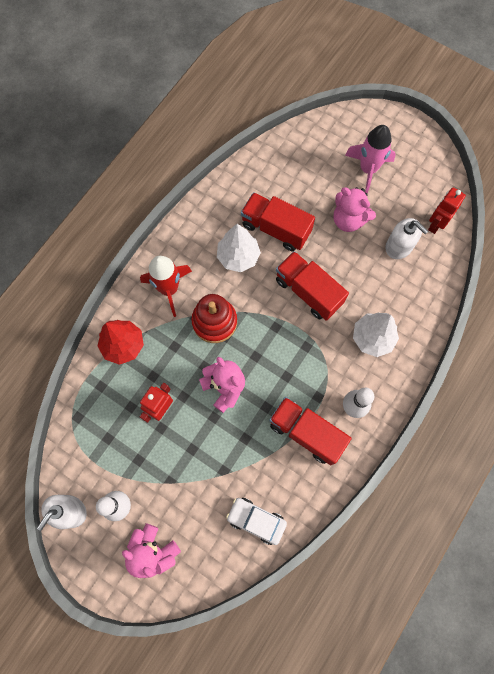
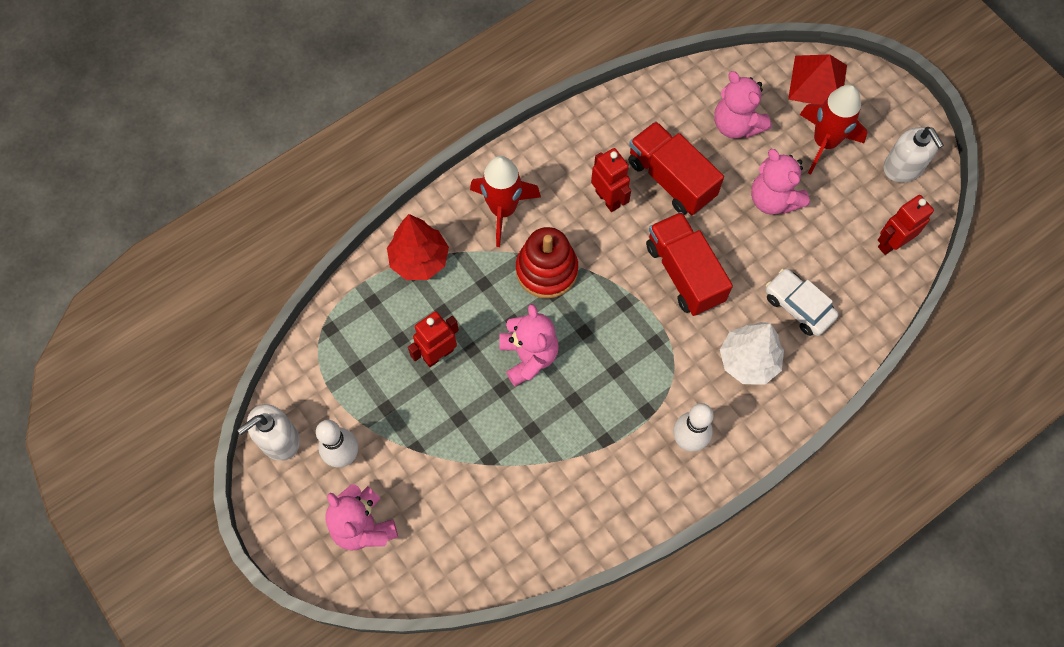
camera: 20 degrees right, 5 degrees down
(238, 257) = (608, 199): white tree -> red robot
(256, 520) = (508, 536): white car -> white car (798, 306)
(305, 176) = (736, 125): none -> pink teddy bear
(306, 433) = (614, 450): red truck -> none
(348, 129) = (817, 82): none -> red pyramid
(368, 169) = (824, 143): pink rocket -> red rocket
(399, 246) = (829, 256): white soap dispenser -> white soap dispenser (903, 167)

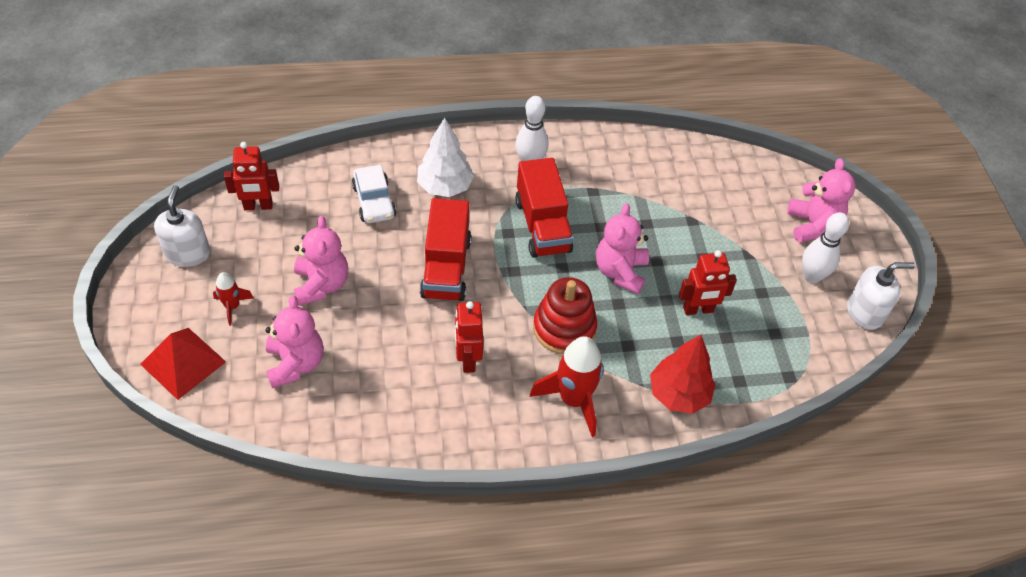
camera: 155 degrees left, 15 degrees down
(671, 179) = (396, 347): red truck -> red truck (542, 225)
(824, 143) = (232, 307): red rocket -> red rocket, size x0.53

